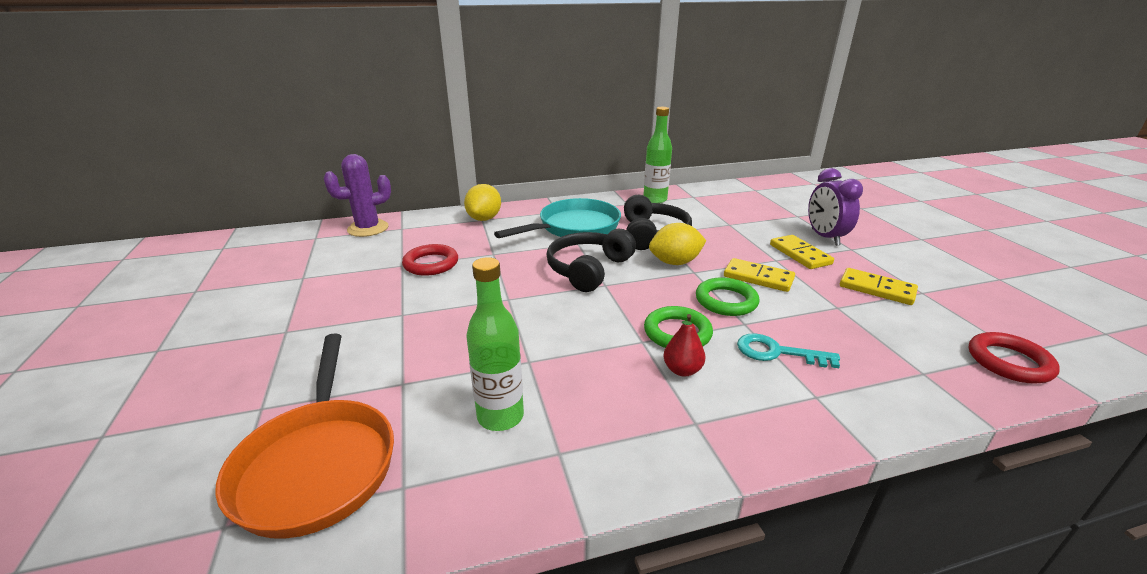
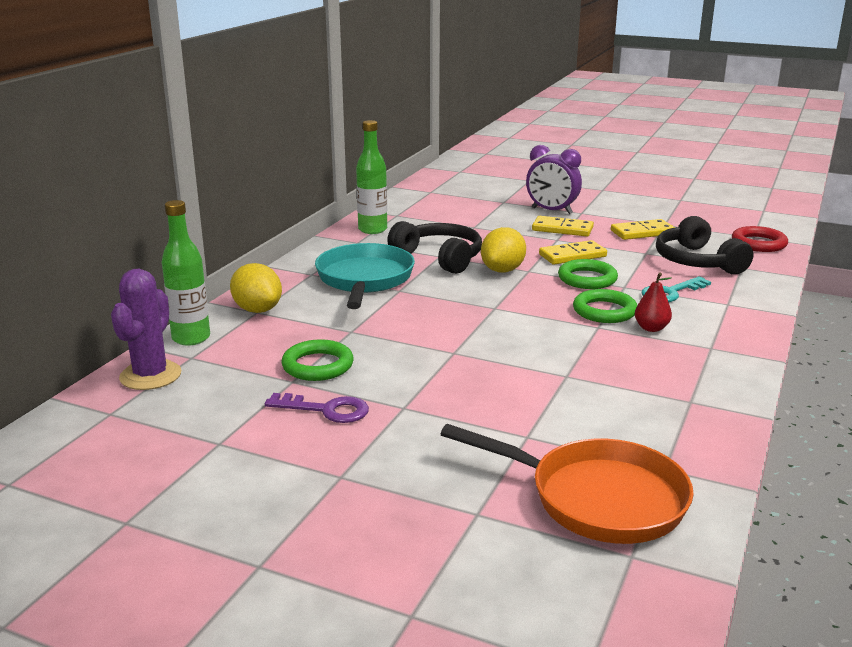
camera: 50 degrees left, 5 degrees down
(372, 290) = (326, 410): none -> purple key
(431, 264) = (318, 365): red ring -> green ring
(500, 416) = (625, 408): green bottle -> green bottle (191, 338)
(588, 269) = (457, 304): black headphones -> black headphones (697, 261)

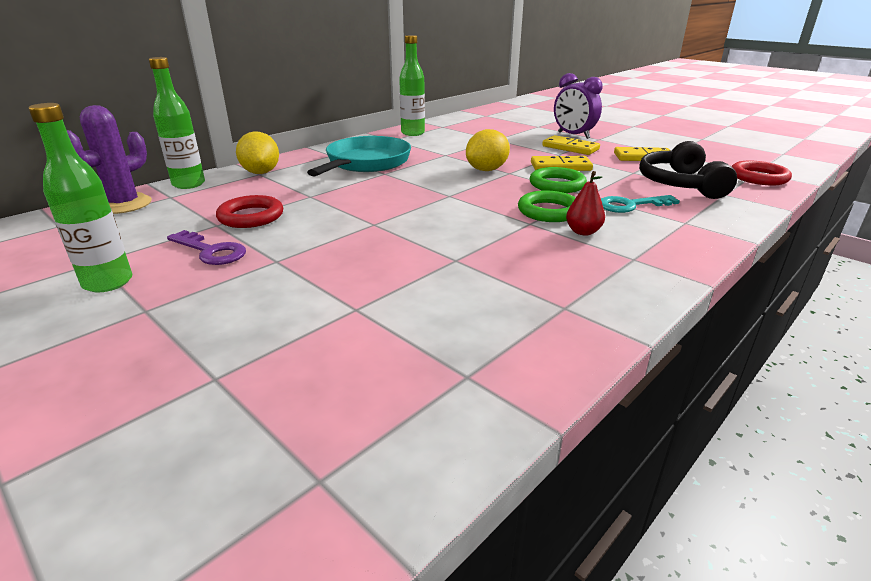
camera: 20 degrees right, 5 degrees up
(265, 460) = (108, 282): none -> green bottle
(318, 365) = (251, 216): green ring -> red ring
(439, 258) = (443, 156): black headphones -> none
(596, 498) = (354, 393): orange pan -> none

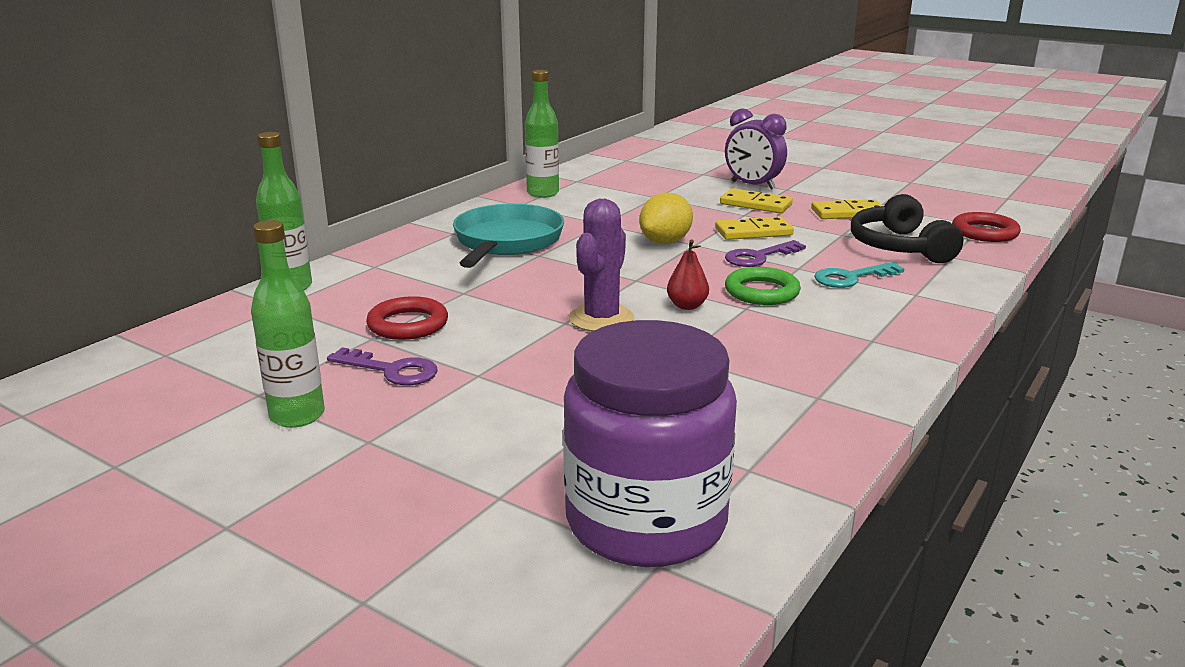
camera: 10 degrees left, 5 degrees down
(124, 204) = (228, 321): purple cactus -> purple cactus (601, 319)
(261, 172) = (376, 264): yellow lemon -> none
(335, 424) = (646, 522): none -> purple jar
(557, 185) = (758, 257): green ring -> purple key
(583, 232) = (809, 314): red pear -> red pear (687, 306)

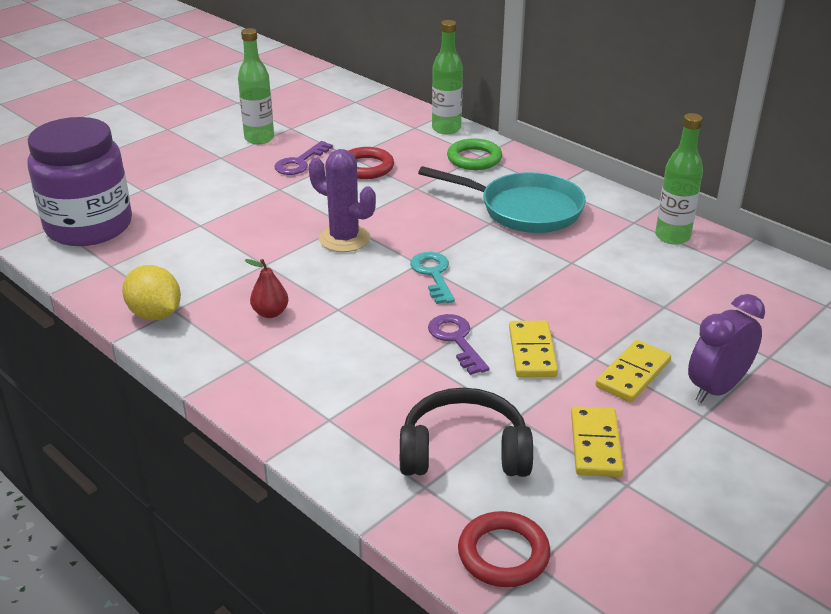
camera: 100 degrees right, 10 degrees up
(665, 242) = (510, 291): yellow lemon -> yellow lemon (155, 314)
(687, 306) = (353, 280): red pear -> red pear (270, 313)
(762, 292) = (368, 324): green ring -> green ring (474, 159)
(851, 278) = (384, 387): turquoise key -> turquoise key (433, 274)

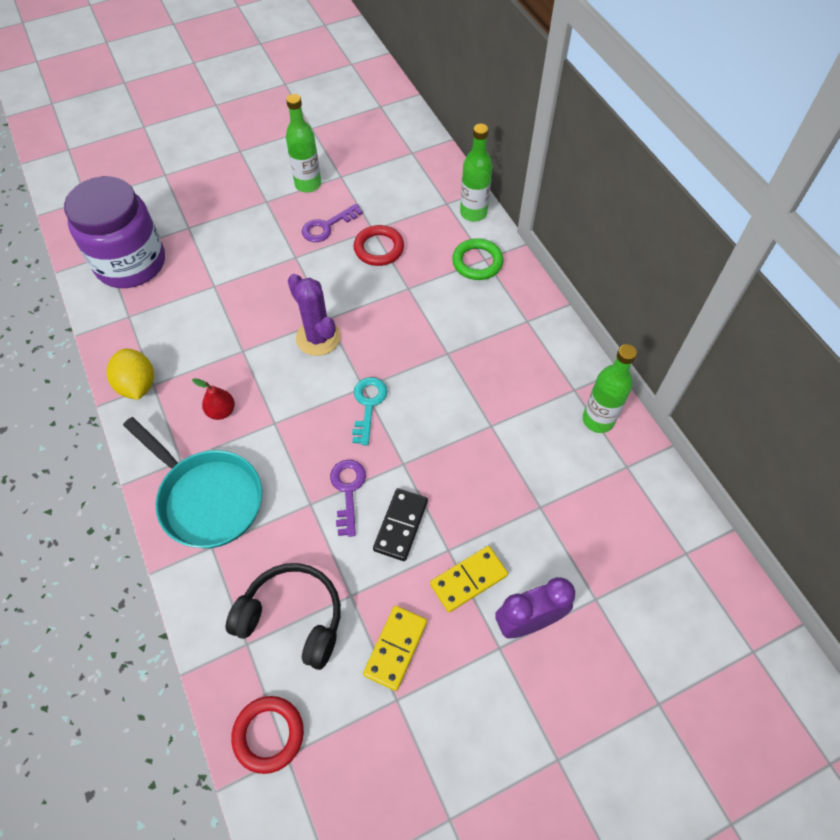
camera: 20 degrees right, 25 degrees up
(524, 209) = (485, 344): turquoise pan -> turquoise pan (207, 498)
(532, 352) = (401, 525): yellow domino -> black domino

